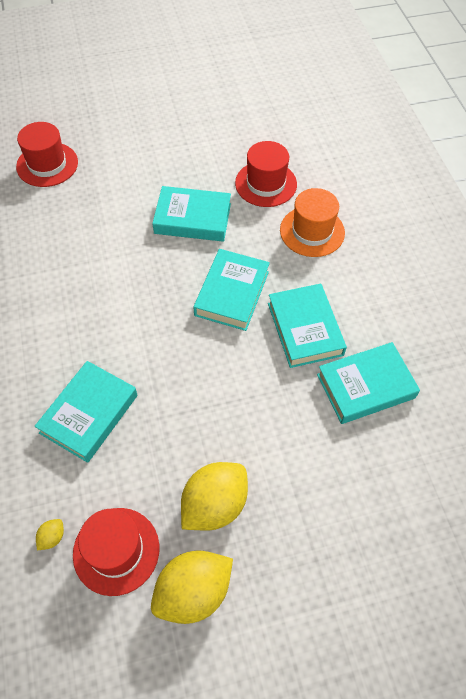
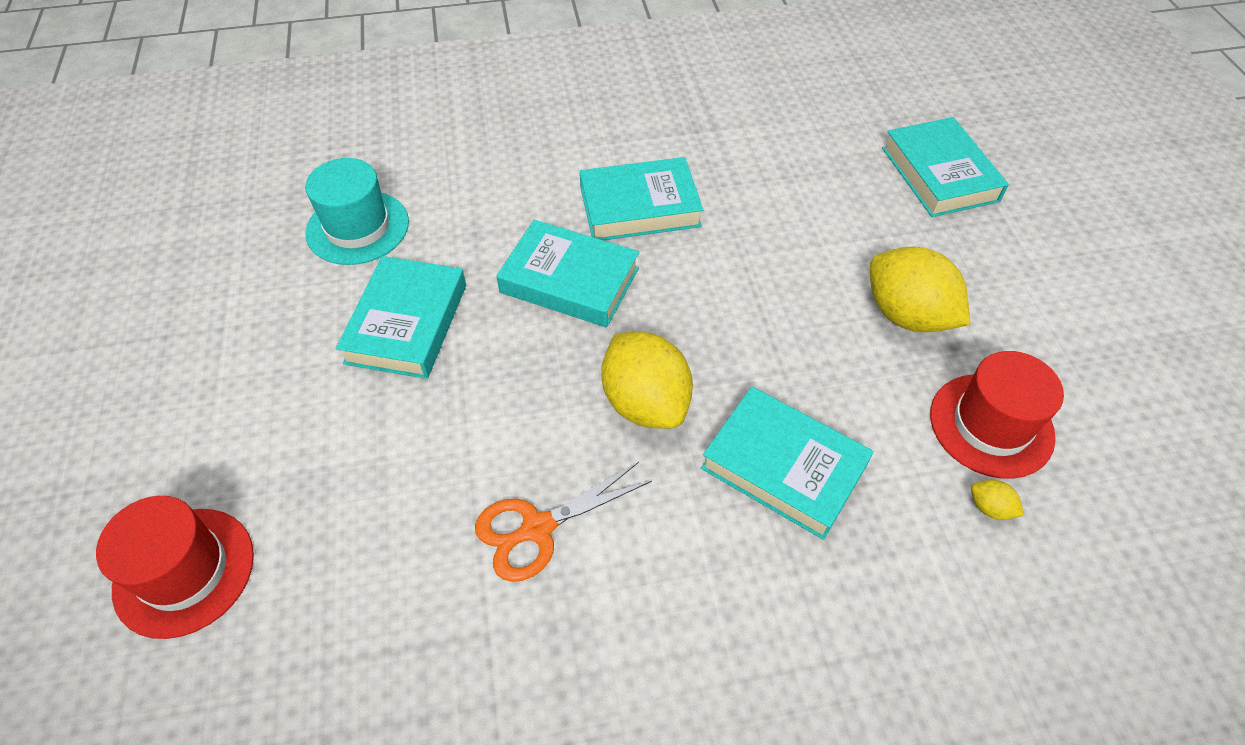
camera: 85 degrees left, 5 degrees down
(57, 293) = (537, 528): none -> orange scissors
(193, 592) = (1023, 341): yellow lemon -> yellow lemon (645, 402)
(266, 184) = (358, 227): red hat -> turquoise hat
(312, 231) = (469, 184): orange hat -> none
(365, 386) = (728, 160): turquoise book -> turquoise book (939, 174)

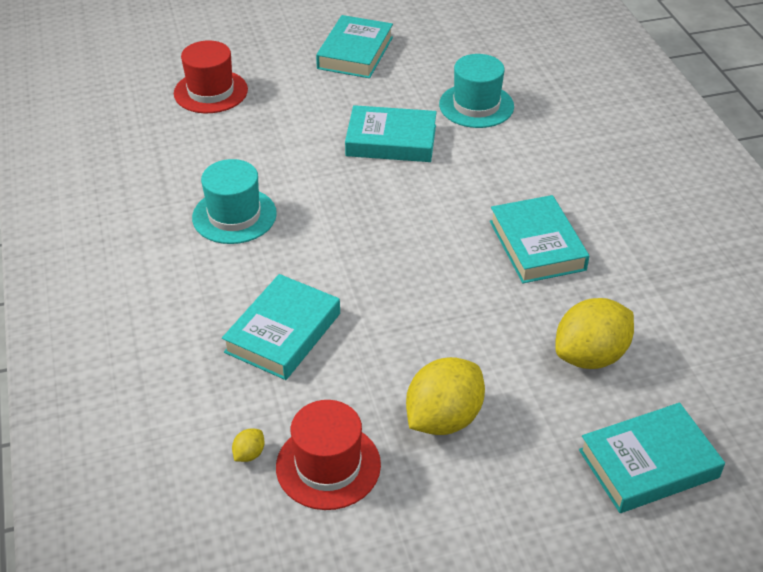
camera: 85 degrees right, 10 degrees down
(537, 528) = (234, 216): orange scissors -> turquoise hat
(569, 280) = (445, 212): turquoise book -> turquoise book (355, 53)
(645, 402) = (334, 259): yellow lemon -> yellow lemon (590, 356)

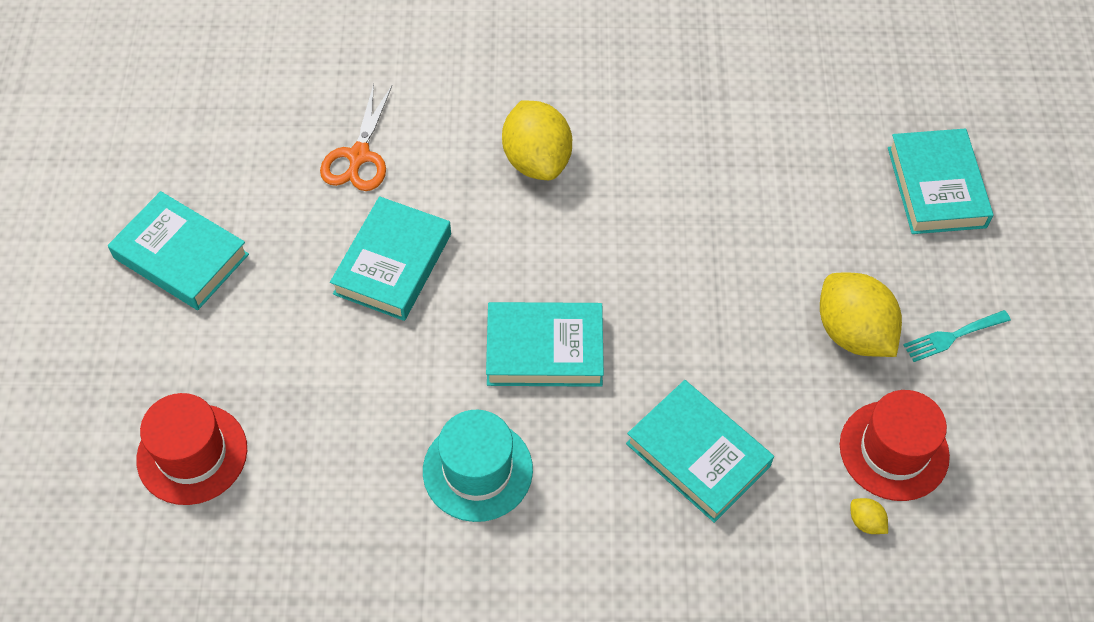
camera: 75 degrees left, 15 degrees up
(471, 498) = (952, 336): none -> turquoise fork
(476, 105) = (358, 156): turquoise hat -> orange scissors
(537, 245) = (628, 176): turquoise book -> turquoise book (544, 349)
(590, 356) = (798, 185): yellow lemon -> yellow lemon (537, 160)

